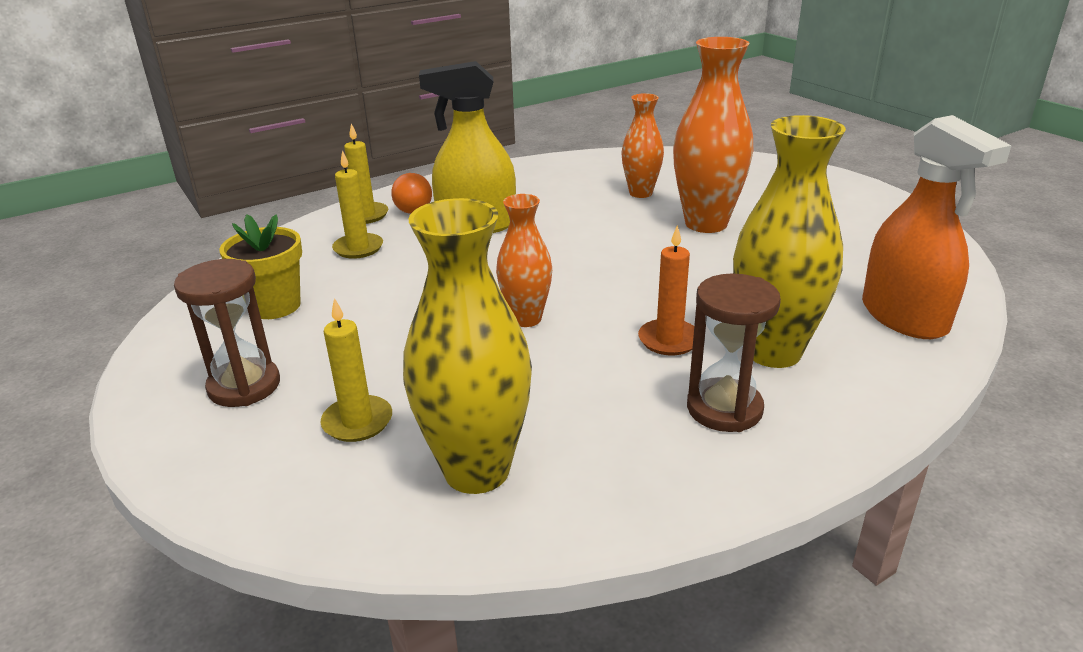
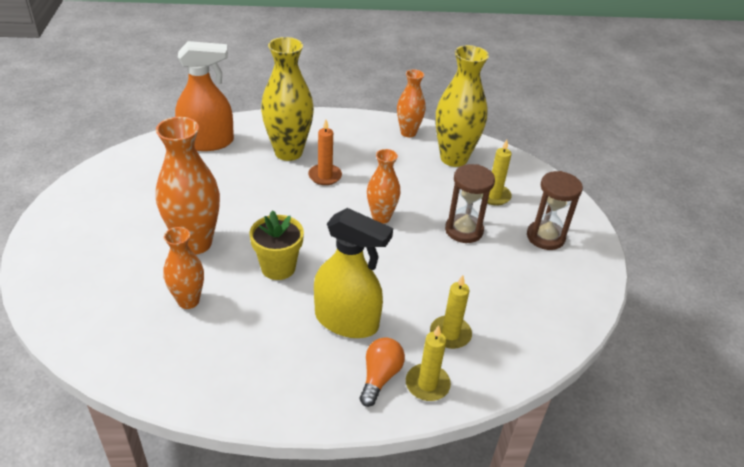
camera: 155 degrees left, 10 degrees up
(275, 306) = (523, 293): yellow flower pot -> yellow flower pot (278, 267)
(621, 494) = (408, 132): none -> orange vase
(724, 409) = (340, 141): brown hourglass -> brown hourglass (464, 230)
(904, 317) = (207, 142): orange spray bottle -> orange spray bottle turned 75 degrees clockwise

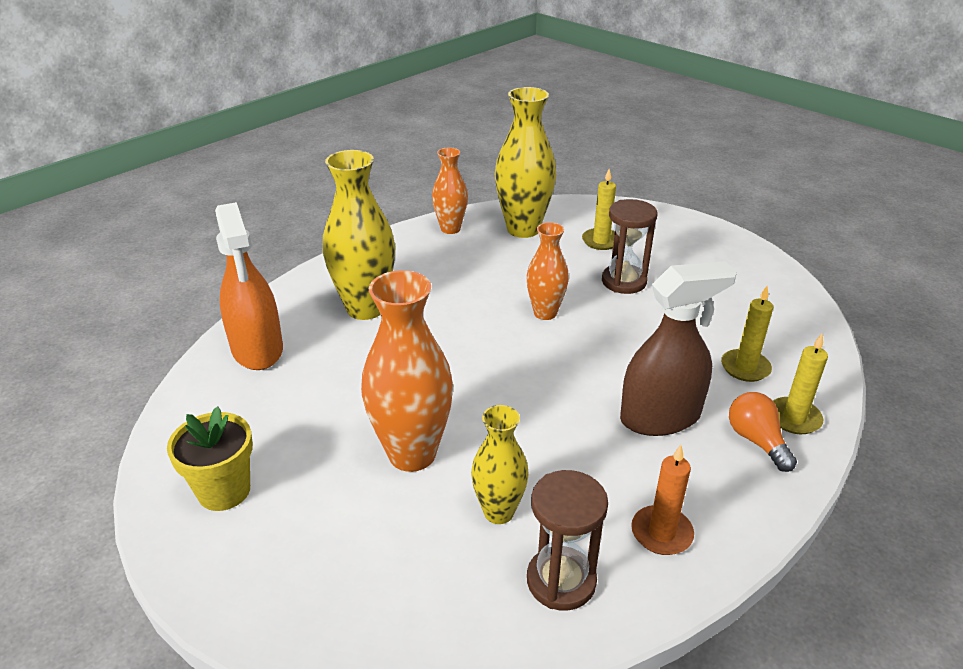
camera: 40 degrees left, 5 degrees down
(188, 301) = (499, 512): orange vase -> yellow vase
(207, 142) = (257, 349): orange spray bottle -> orange spray bottle turned 120 degrees clockwise
(278, 267) = (530, 417): yellow flower pot -> yellow flower pot (224, 491)
(325, 176) = (437, 309): orange candle -> orange candle (661, 533)
(347, 321) = (660, 417): yellow spray bottle -> brown spray bottle
(545, 237) = (685, 250): brown hourglass -> brown hourglass (561, 581)

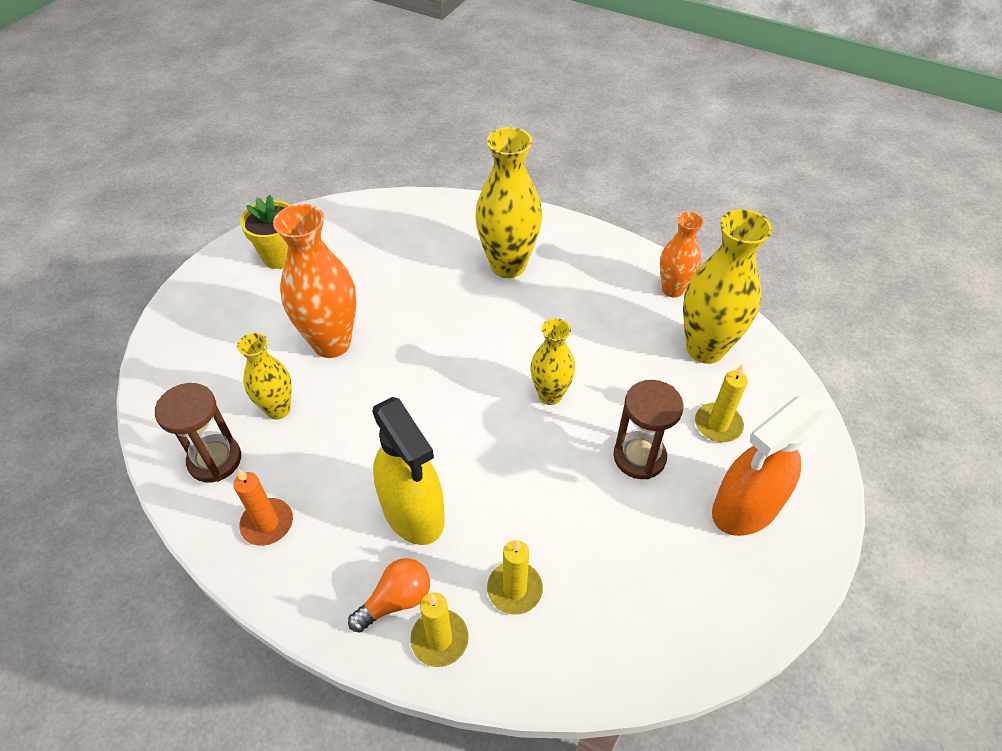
camera: 75 degrees right, 15 degrees up
(257, 349) = (431, 221): orange spray bottle -> orange spray bottle (745, 507)
(545, 313) = (550, 395): orange vase -> yellow vase
(660, 417) = (413, 512): brown spray bottle -> yellow spray bottle

